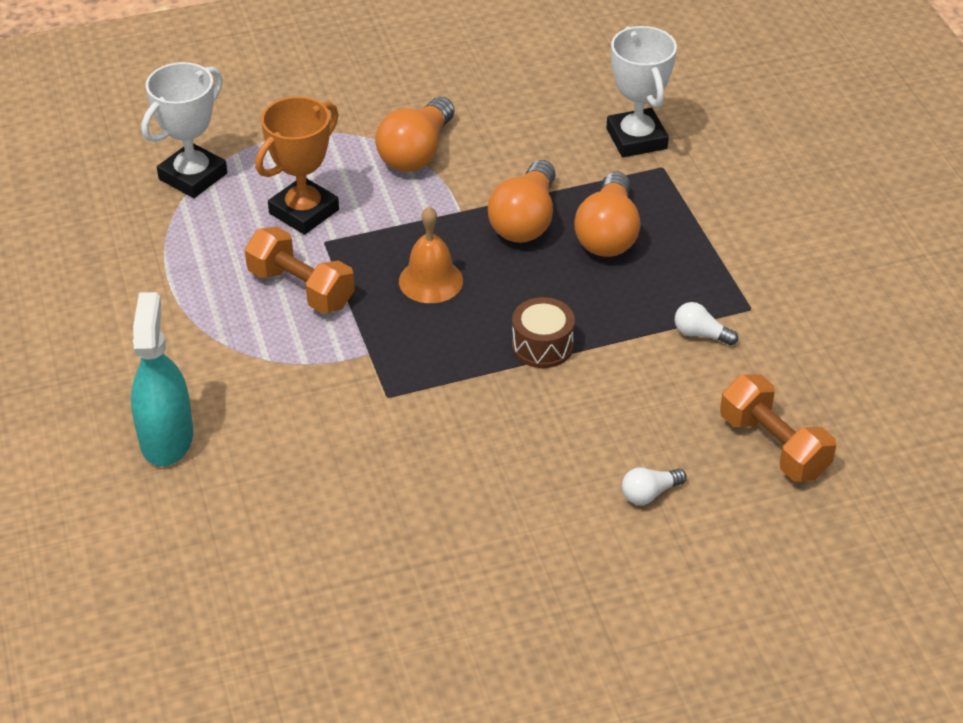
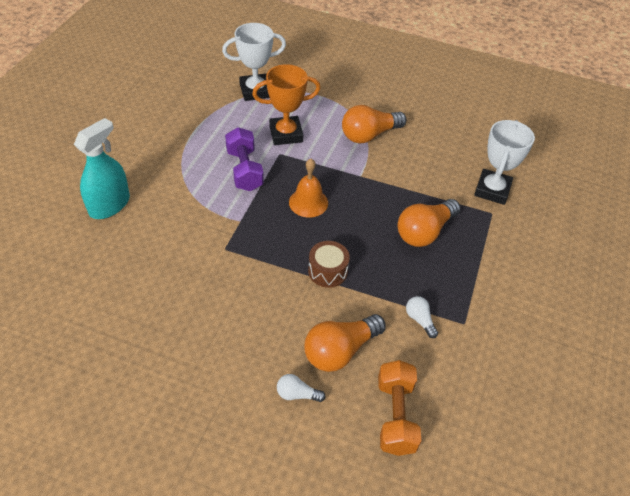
camera: 35 degrees right, 5 degrees up
(301, 289) = (244, 170): orange dumbbell -> purple dumbbell
(525, 220) = (388, 199): orange light bulb -> orange light bulb (340, 351)

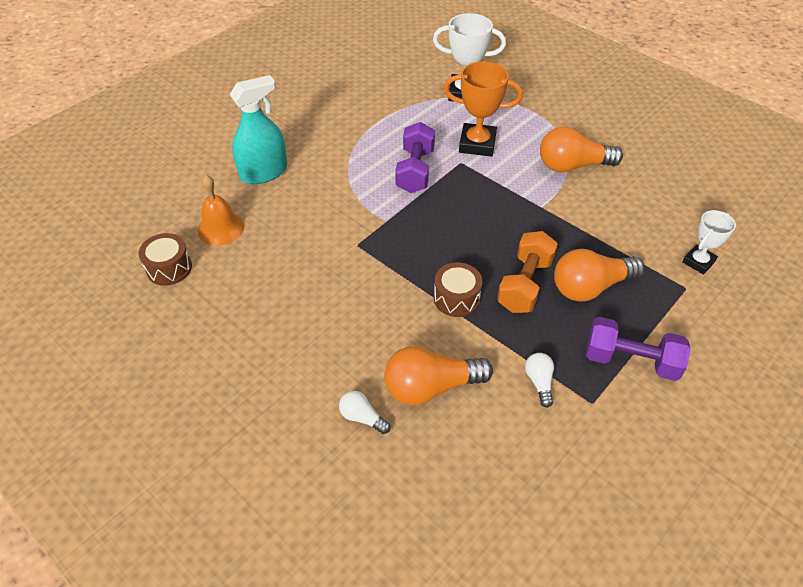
camera: 25 degrees right, 0 degrees up
(62, 318) = (169, 268): none -> brown drum
(308, 202) = (469, 220): orange bell -> orange bell (221, 228)
(396, 416) = (461, 479): orange dumbbell -> orange dumbbell (525, 284)
(477, 282) = (630, 361): none -> purple dumbbell
(492, 190) = (698, 262): white trophy -> white trophy, size x0.61

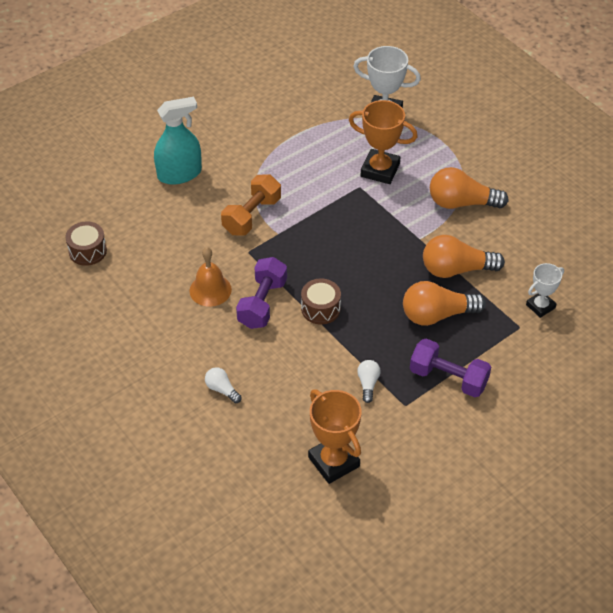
camera: 10 degrees right, 0 degrees up
(221, 228) = (134, 221): orange bell -> orange bell (210, 290)
(415, 170) = (315, 189): purple dumbbell -> purple dumbbell (262, 303)
(431, 387) = (280, 375): orange light bulb -> orange light bulb (456, 269)
(525, 284) = (382, 305): orange dumbbell -> orange dumbbell (252, 216)
(529, 496) = (334, 462): none -> orange trophy

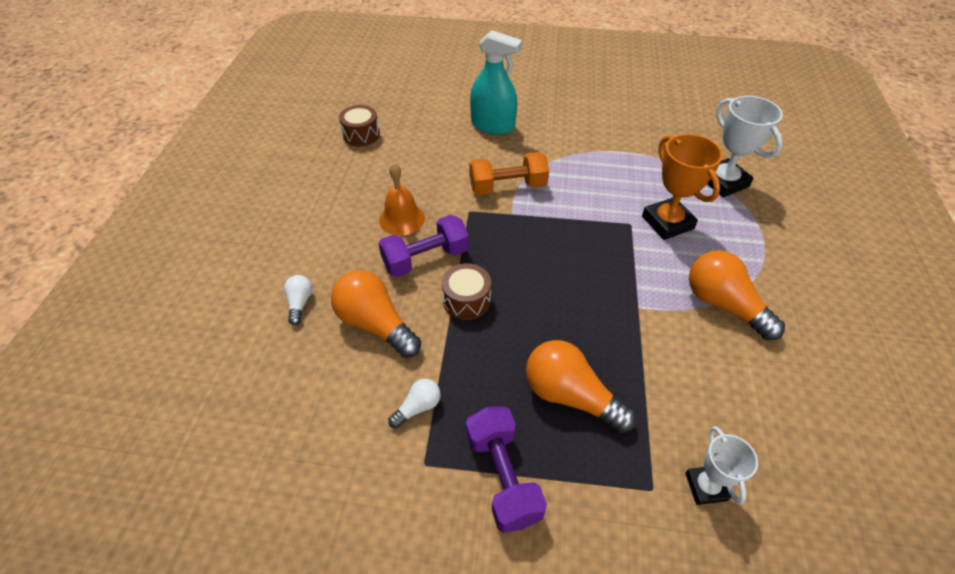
camera: 45 degrees right, 0 degrees up
(334, 462) = (287, 458): orange trophy -> none
(456, 269) = (644, 365): orange light bulb -> orange light bulb (375, 324)
(540, 306) = (706, 487): white trophy -> white trophy turned 75 degrees clockwise

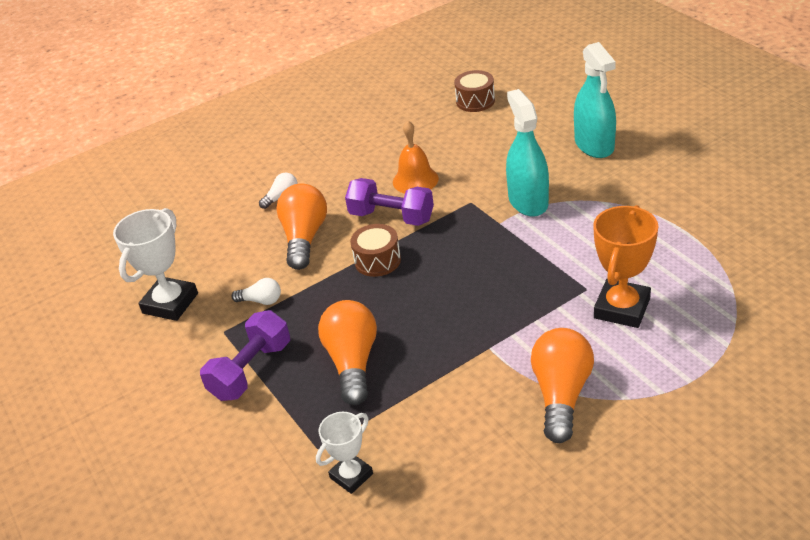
camera: 55 degrees right, 10 degrees down
(507, 187) = (528, 201): orange dumbbell -> turquoise spray bottle
(723, 182) = (743, 312): white trophy -> white trophy (170, 303)

